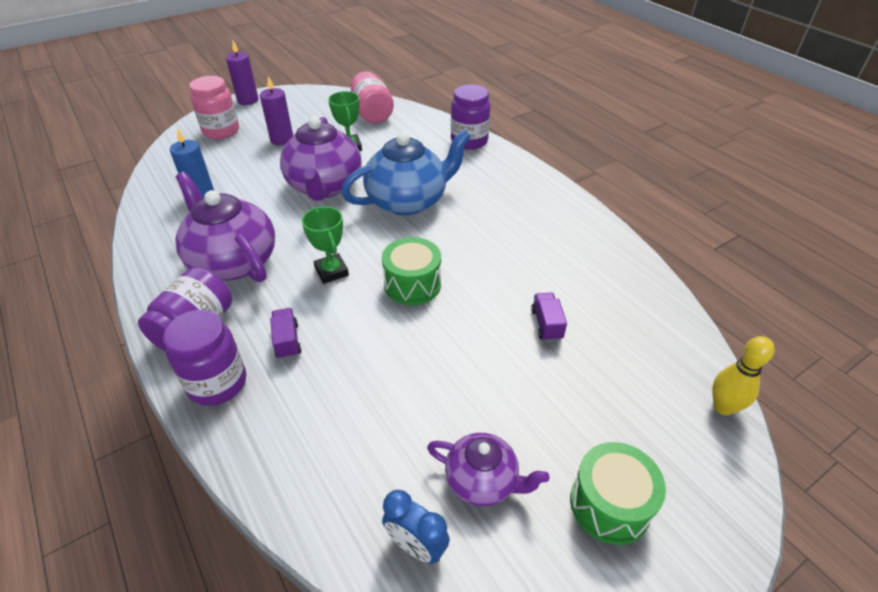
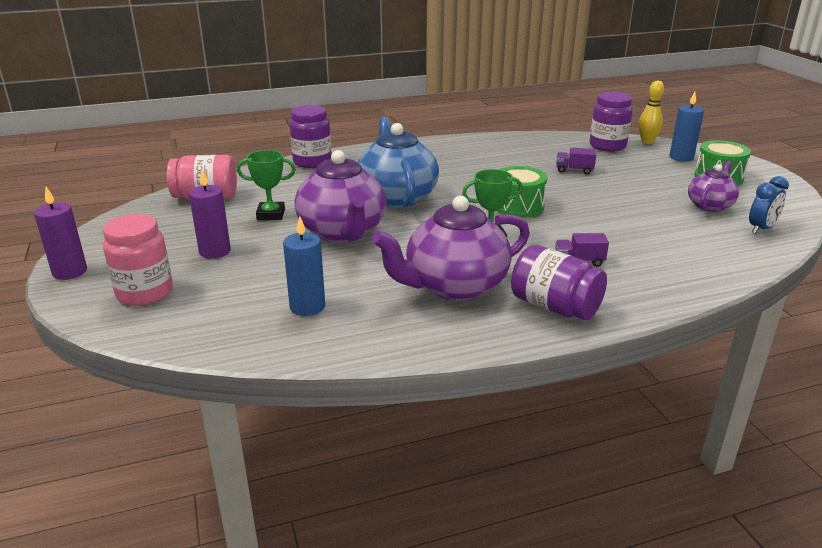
camera: 75 degrees left, 15 degrees down
(217, 383) = (629, 294): purple jar -> purple jar (607, 146)
(325, 187) = (343, 232): purple teapot -> purple teapot turned 60 degrees clockwise
(676, 453) = (681, 157): none -> blue candle

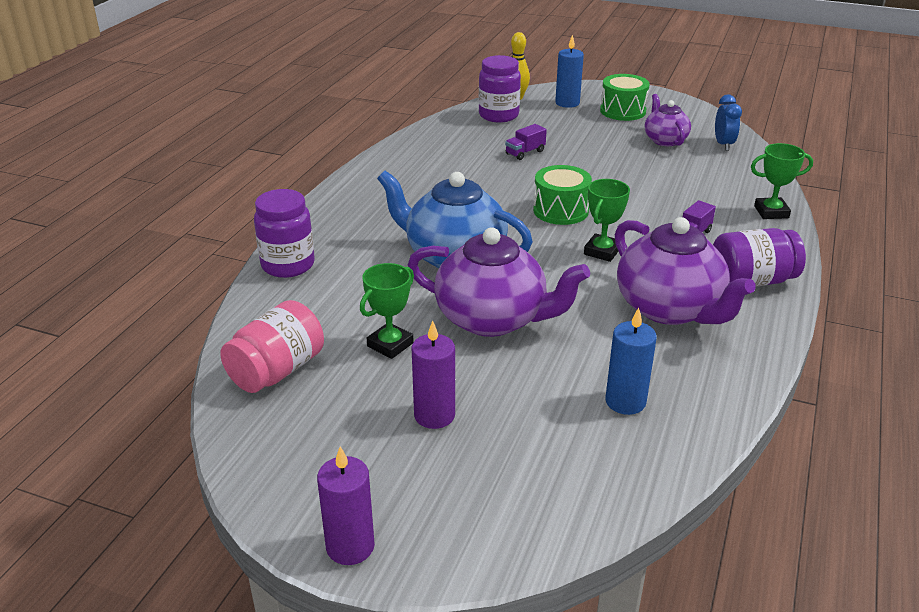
camera: 50 degrees left, 5 degrees up
(145, 293) = (479, 500): pink jar -> none
(454, 286) = (670, 309): purple teapot -> purple teapot turned 45 degrees counterclockwise
(689, 283) = (771, 212): none -> green trophy

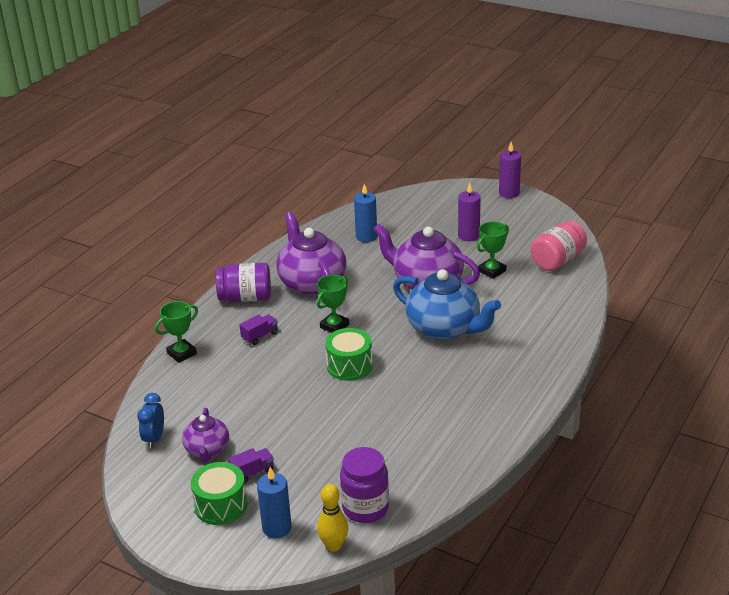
camera: 170 degrees left, 0 degrees up
(288, 265) = (567, 328): purple jar -> none
(525, 152) = (356, 441): purple truck -> purple truck (252, 472)
(771, 212) = (182, 353): green trophy -> green trophy turned 45 degrees counterclockwise

